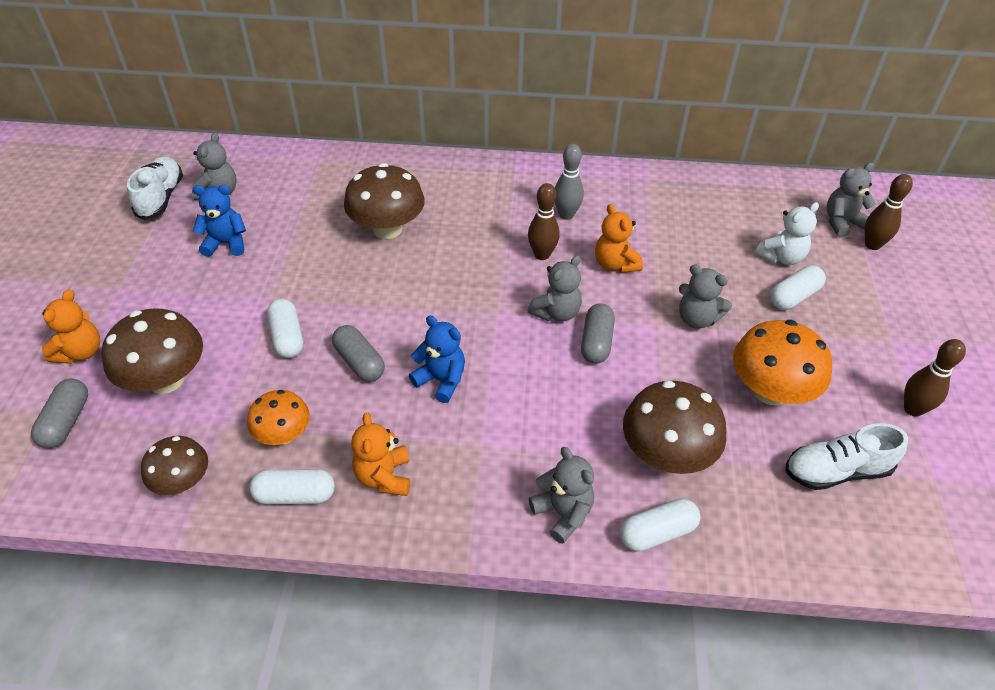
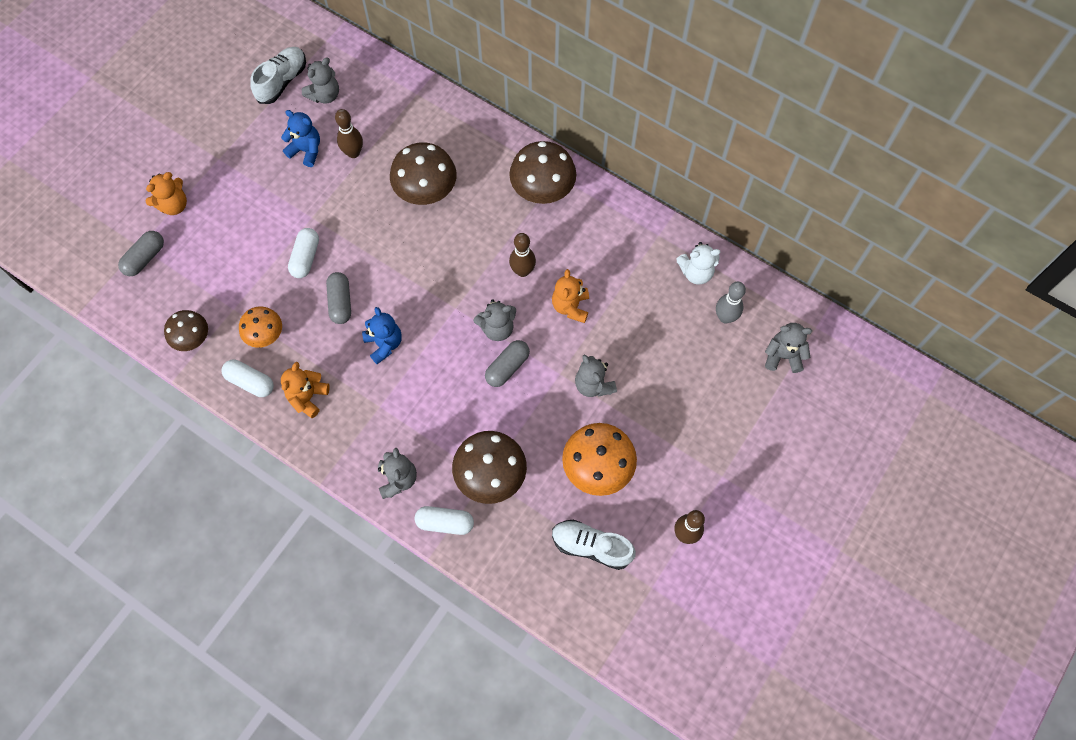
camera: 30 degrees right, 20 degrees up
(166, 379) = (215, 255): brown mushroom -> brown mushroom (542, 189)
(566, 215) = (568, 241): grey bowling pin -> grey bowling pin (725, 317)
(781, 257) = (703, 363): white teddy bear -> white teddy bear (696, 272)
(793, 296) = (682, 403): white capsule -> none
(872, 245) = (788, 389): brown bowling pin -> brown bowling pin (353, 153)

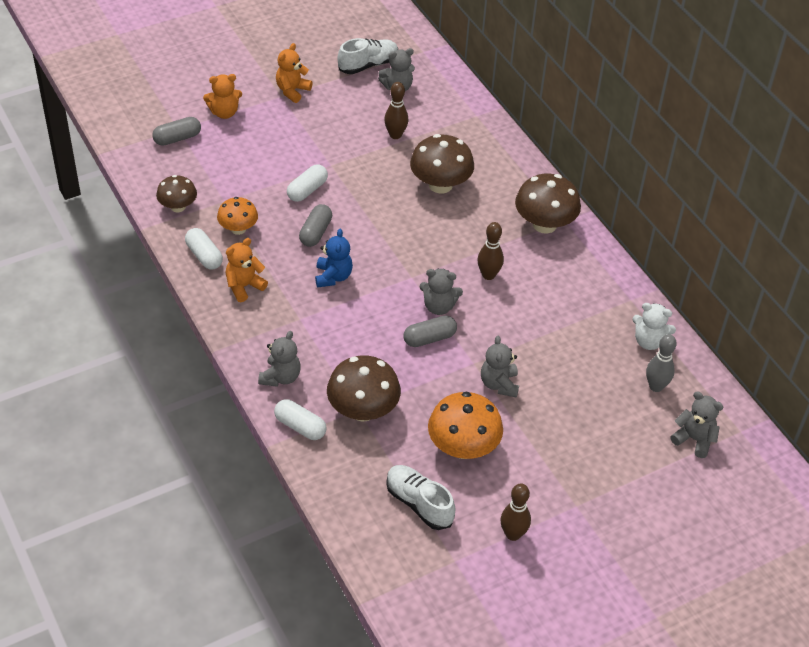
camera: 25 degrees right, 20 degrees down
(306, 150) = (357, 118): blue teddy bear -> none
(570, 306) = (515, 318): orange teddy bear -> orange teddy bear (292, 91)

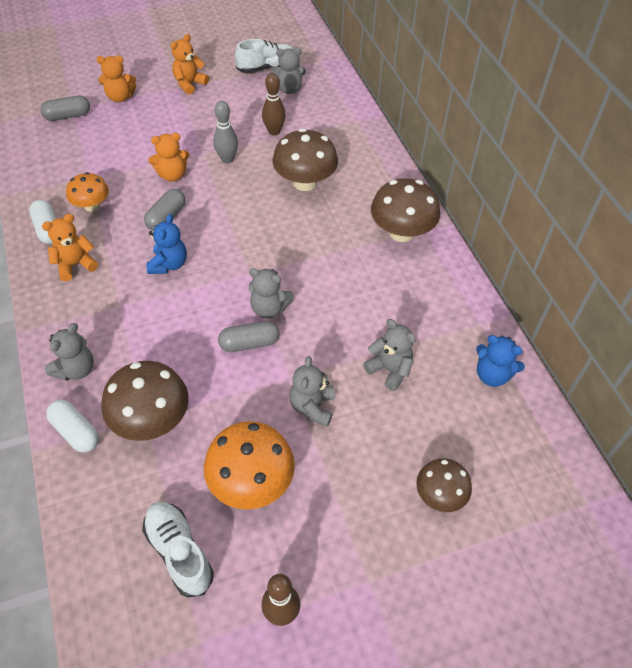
camera: 10 degrees right, 5 degrees up
(178, 207) = (42, 178): brown mushroom -> brown mushroom (440, 495)
(307, 190) = (172, 175): white capsule -> orange teddy bear
(488, 275) = (330, 280): brown bowling pin -> none
(649, 341) = (492, 375): white teddy bear -> blue teddy bear
(656, 386) = (492, 432): grey bowling pin -> grey bowling pin (227, 159)
(694, 439) = (528, 507): grey teddy bear -> grey teddy bear (389, 370)

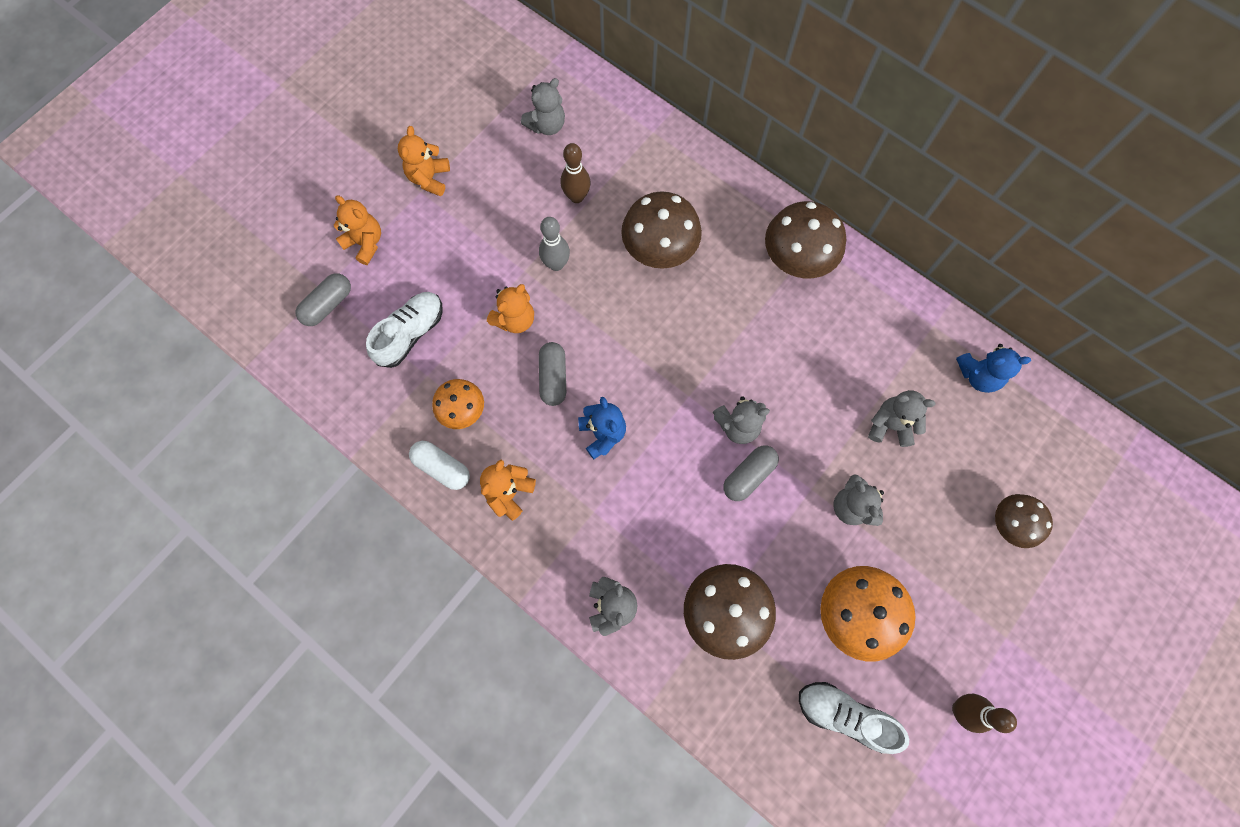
camera: 30 degrees left, 20 degrees up
(76, 432) = (666, 667): white capsule -> none
(120, 97) = (365, 243): orange teddy bear -> orange teddy bear turned 105 degrees counterclockwise
(267, 68) = (498, 105): white shoe -> white shoe (411, 333)

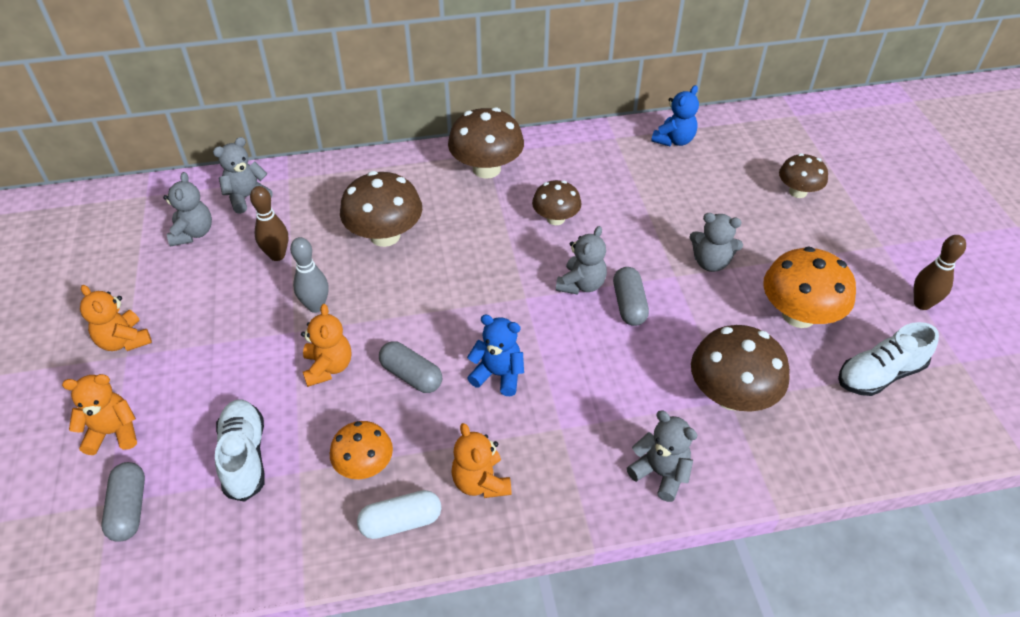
camera: 50 degrees left, 25 degrees down
(790, 353) = (555, 219): none -> brown mushroom
(890, 425) = (667, 203): grey teddy bear -> grey teddy bear (247, 197)

